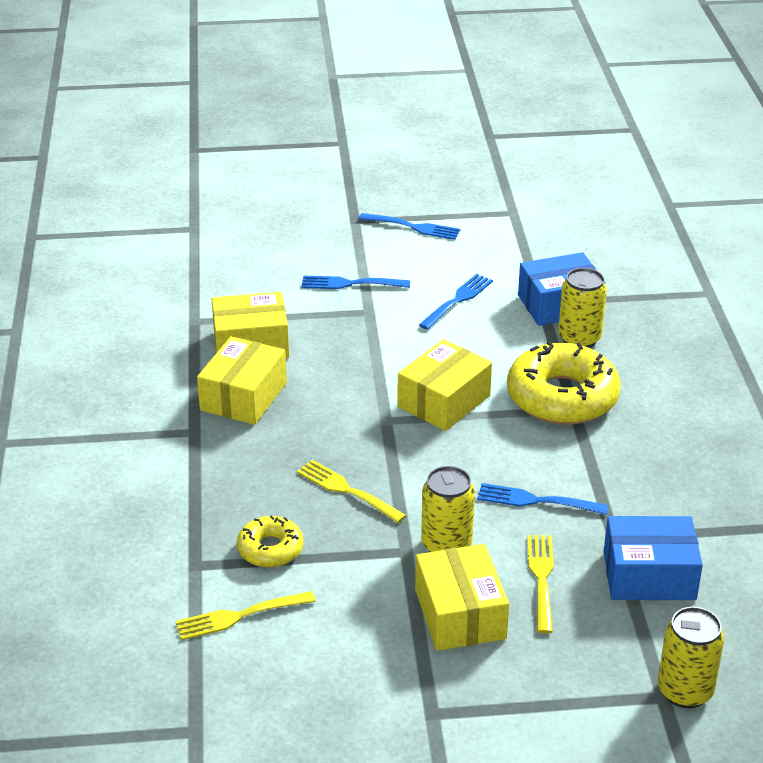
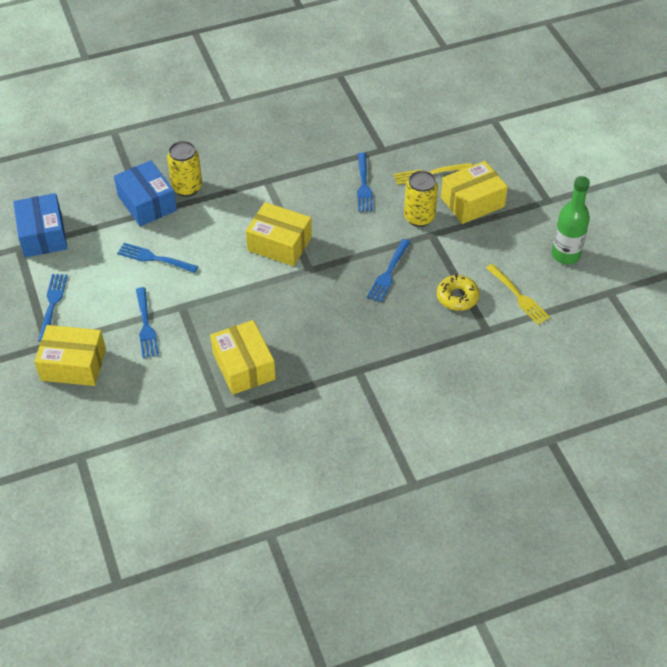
camera: 105 degrees left, 15 degrees up
(243, 396) = (309, 353): yellow box -> yellow box (73, 365)
(299, 698) = (565, 255): none -> green bottle
(347, 490) = (388, 273): yellow fork -> blue fork
(562, 397) = (256, 187): yellow donut -> none
(649, 575) = (408, 132): blue box -> blue box (43, 235)
(685, 691) = (486, 112): yellow can -> none

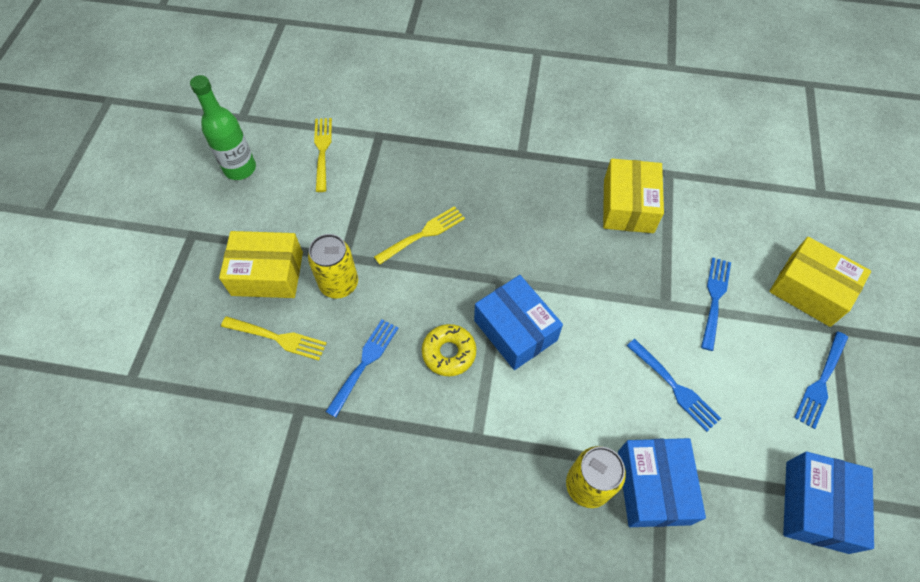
camera: 150 degrees left, 10 degrees up
(279, 244) = (515, 330): yellow box -> blue box
(388, 273) = (423, 234): blue fork -> yellow fork
(457, 297) = (378, 177): yellow donut -> yellow donut (449, 353)

